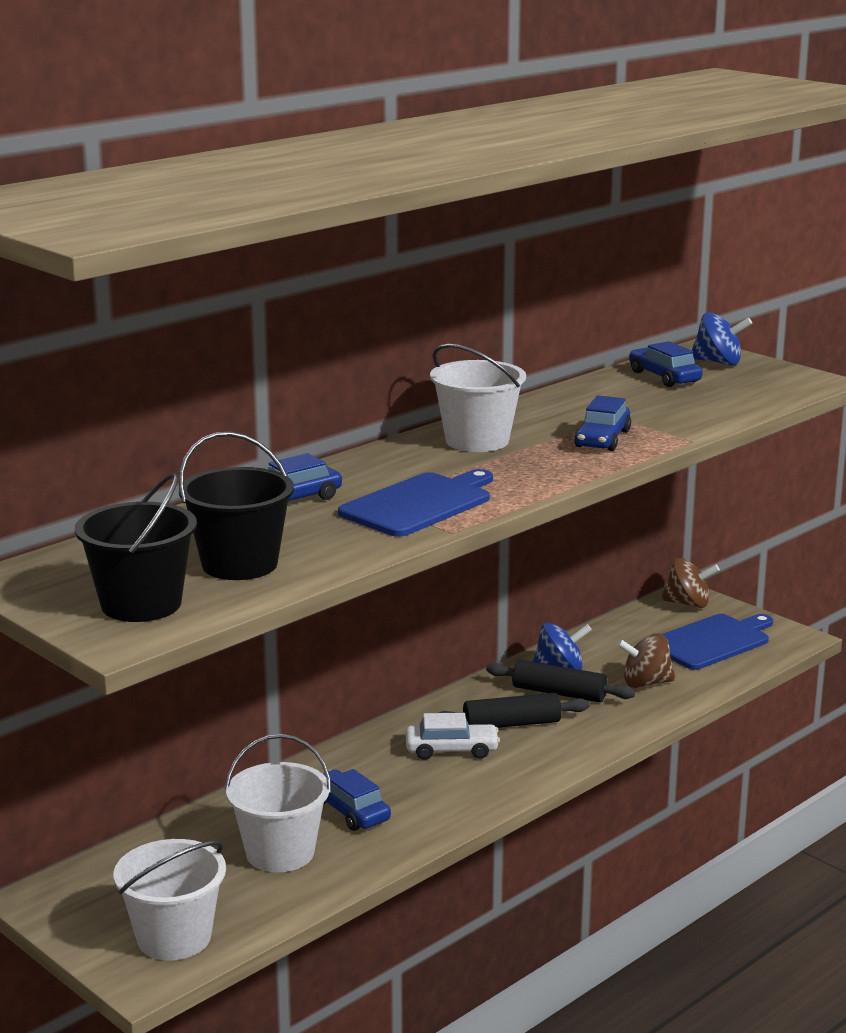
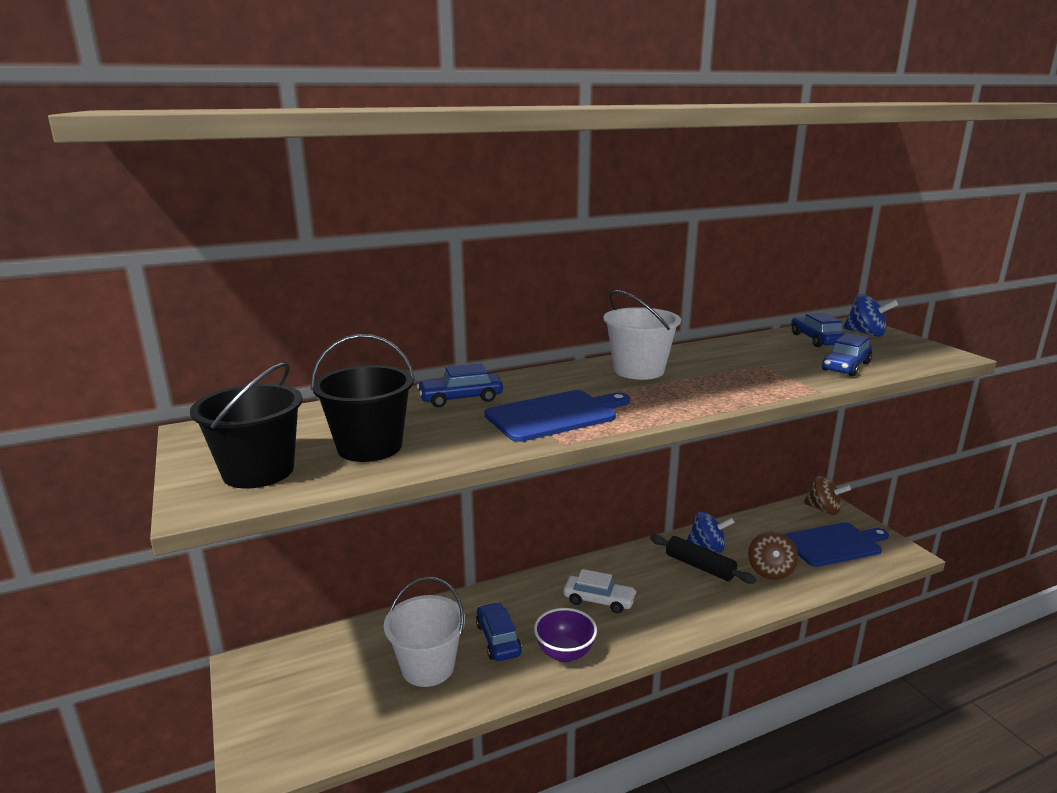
camera: 20 degrees right, 0 degrees up
(174, 938) = (305, 732): white bucket -> none
(439, 808) = (565, 653): none -> purple bowl
(512, 724) = (653, 587): black rolling pin -> none
(602, 439) = (741, 381): blue car -> blue car (845, 367)
(646, 683) = (770, 571): brown spinning top -> brown spinning top turned 90 degrees counterclockwise

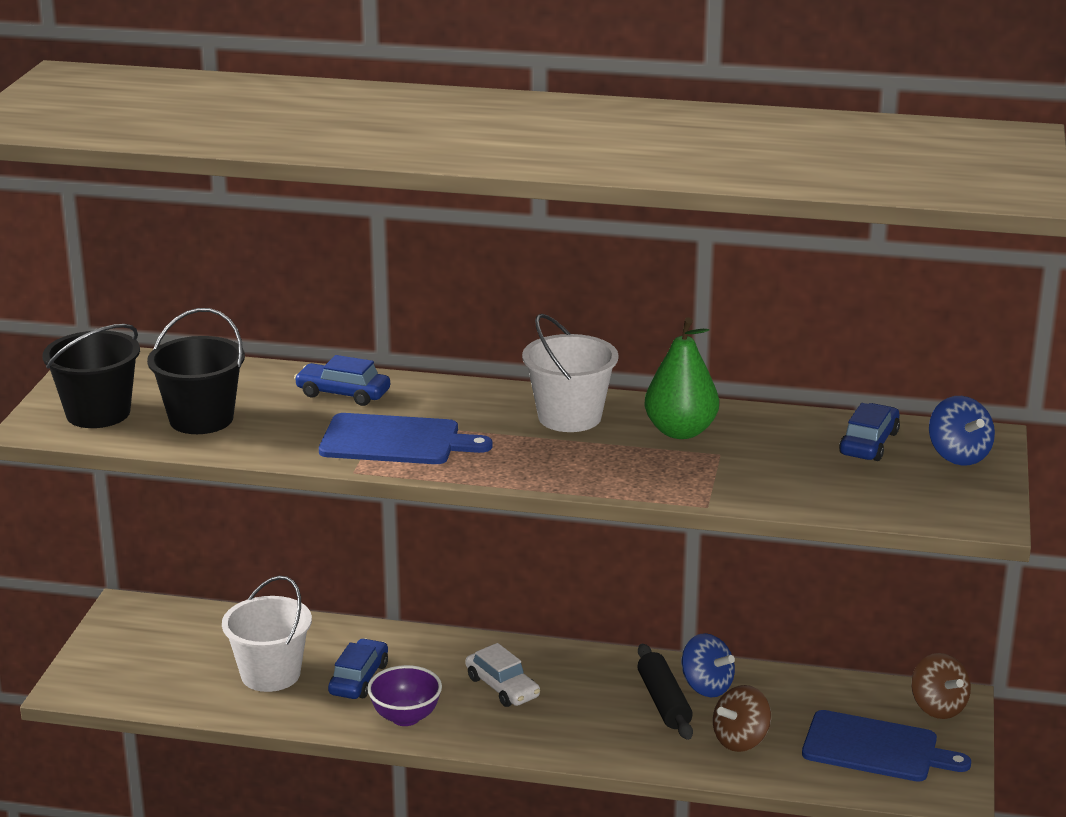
camera: 35 degrees right, 5 degrees up
(716, 360) = (680, 431): none -> green pear
(845, 367) = (811, 489): blue car -> none

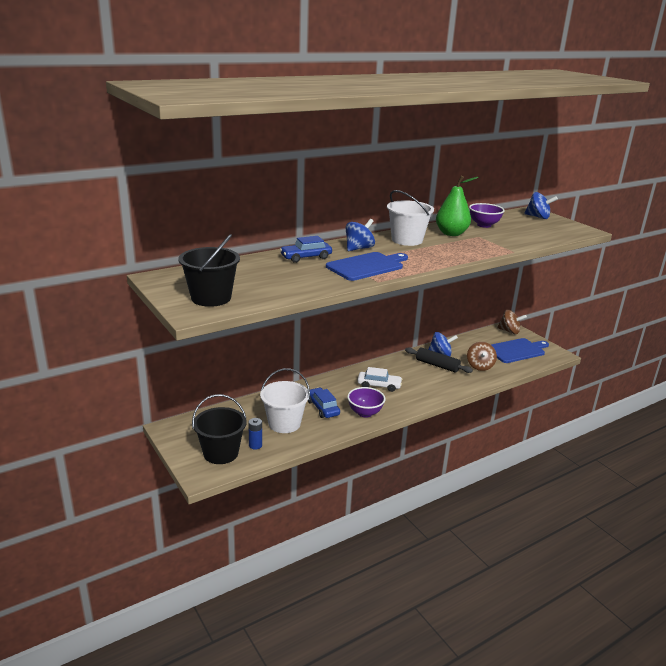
camera: 45 degrees left, 0 degrees up
(187, 685) = (255, 445): none -> blue battery
(201, 419) = (267, 284): black bucket -> black bucket (221, 453)
(455, 405) = (359, 248): none -> blue spinning top
(791, 435) = (484, 225): none -> purple bowl
(869, 443) = (509, 221): blue car -> none

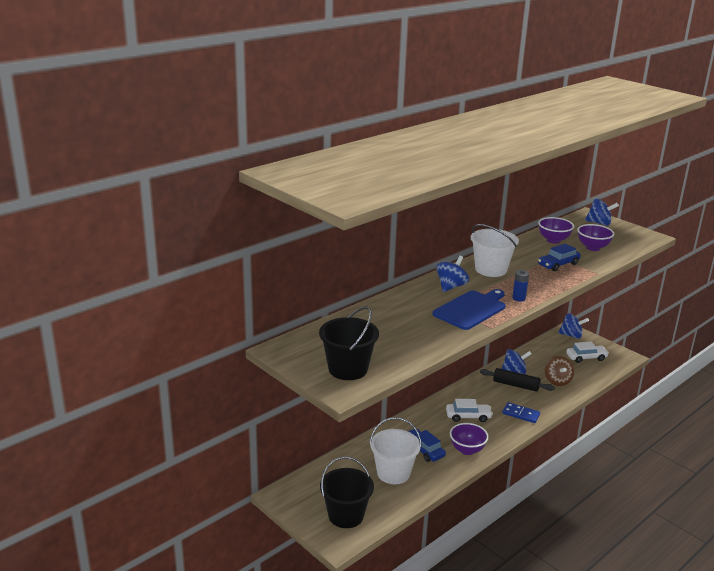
camera: 10 degrees left, 0 degrees up
(255, 445) = (376, 502): blue battery -> blue battery (518, 298)
(306, 257) = (407, 305): blue car -> blue car (558, 264)
(431, 389) = (521, 414): none -> blue domino
(451, 233) = (528, 256): green pear -> none
(509, 331) = (571, 335): brown spinning top -> blue spinning top
(517, 350) = (586, 357): blue cutting board -> white car
(520, 233) = (593, 247): none -> purple bowl

